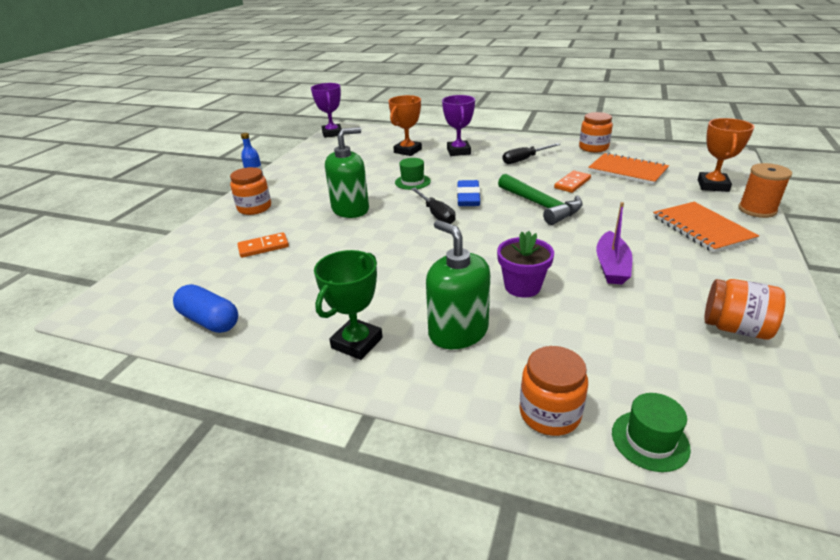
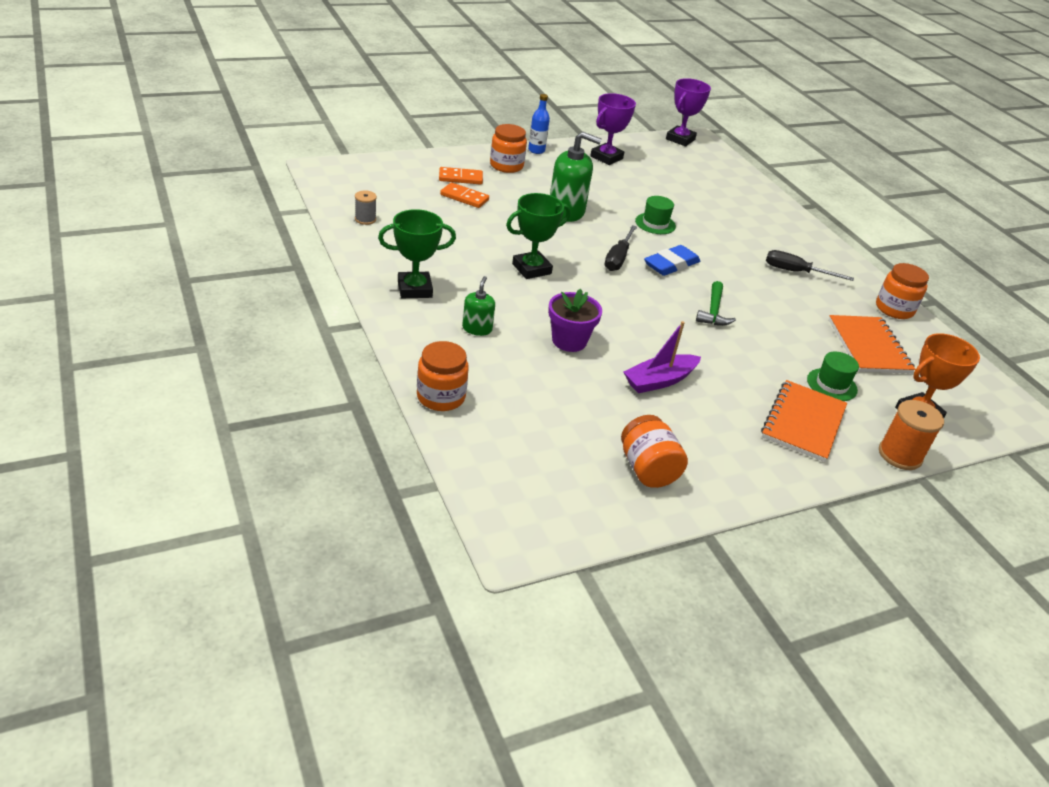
camera: 40 degrees right, 5 degrees up
(209, 321) = (365, 219): blue capsule -> grey spool
(404, 259) = (531, 269): none -> green trophy
(407, 151) = (709, 196): orange trophy -> none
(458, 151) = (753, 226): purple trophy -> purple trophy (606, 157)
(458, 332) = (477, 328): green soap dispenser -> green soap dispenser, size x0.53
(541, 206) = (713, 311): green hammer -> green hammer, size x0.62
(572, 183) = (786, 317): orange domino -> orange domino (460, 178)
(650, 440) = (463, 448): green hat -> green hat (832, 385)

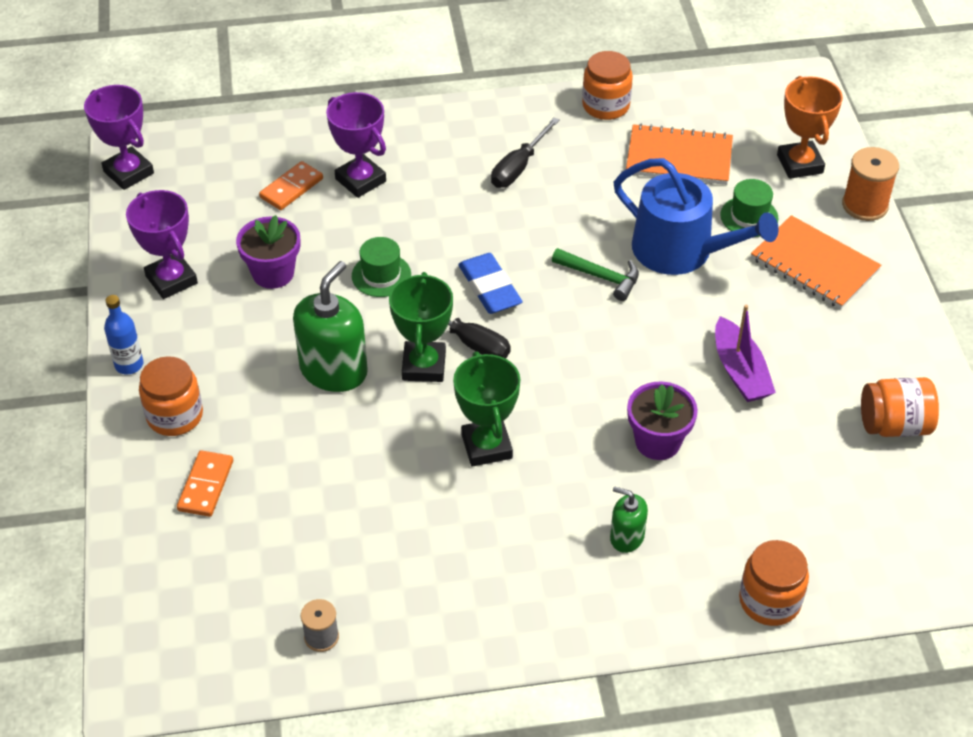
camera: 70 degrees left, 10 degrees up
(414, 289) = (527, 596): green trophy -> green trophy (424, 366)
(464, 197) = (271, 491): orange domino -> orange domino (291, 188)
(632, 187) = (273, 273): none -> purple flower pot
(733, 212) = (360, 180): none -> purple trophy
(767, 349) = (681, 251): none -> blue watering can

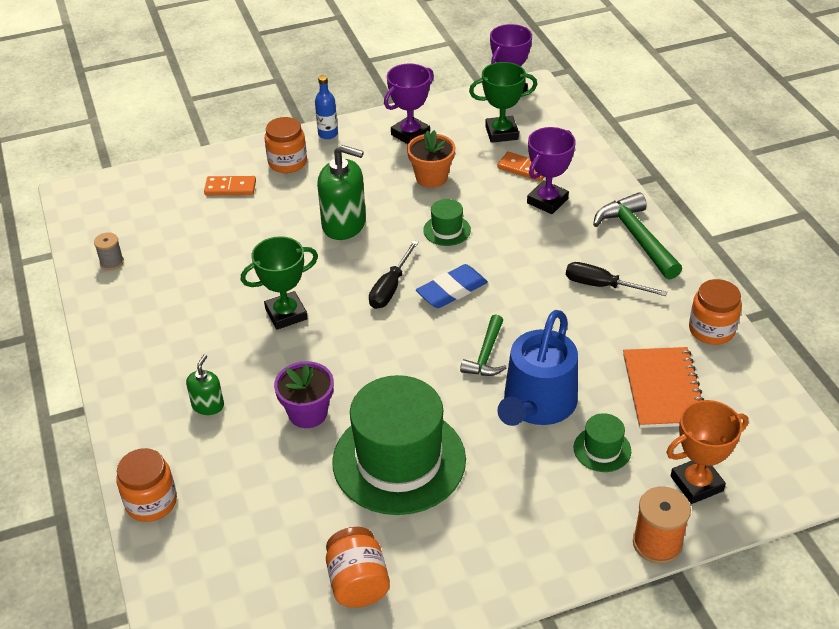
camera: 80 degrees right, 5 degrees down
(273, 273) = (431, 177): purple flower pot -> orange flower pot
(424, 366) = (359, 268): green trophy -> green trophy (501, 133)
(449, 125) = (636, 237): none -> green hammer
(740, 371) = (399, 460): purple boat -> green hat
(814, 265) = (553, 506): orange notebook -> none

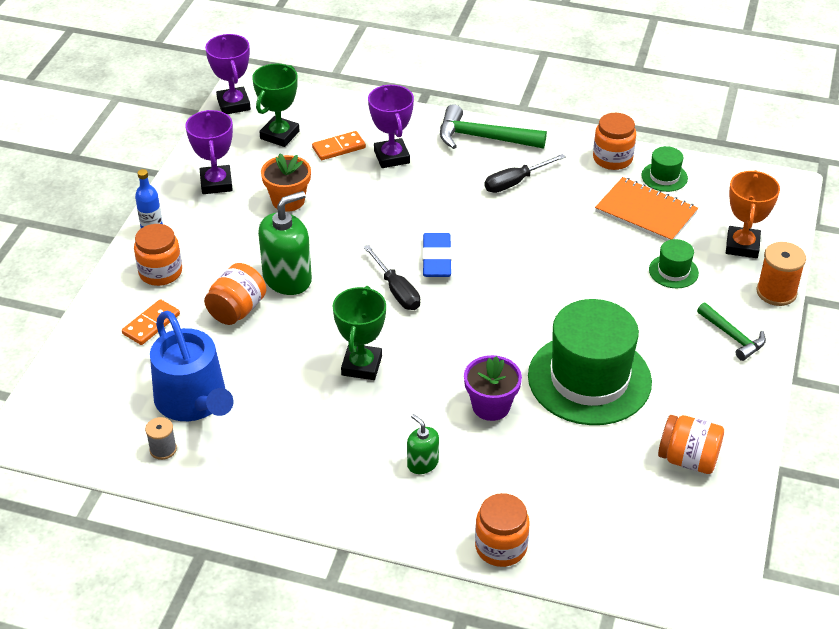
camera: 55 degrees left, 0 degrees up
(285, 219) = (237, 310): none -> orange jar
(447, 230) = (363, 226): green hat -> green hat (664, 177)
(486, 355) = (526, 278): green hammer -> green hammer (733, 337)
(537, 404) = (601, 279): blue watering can -> blue watering can (194, 401)

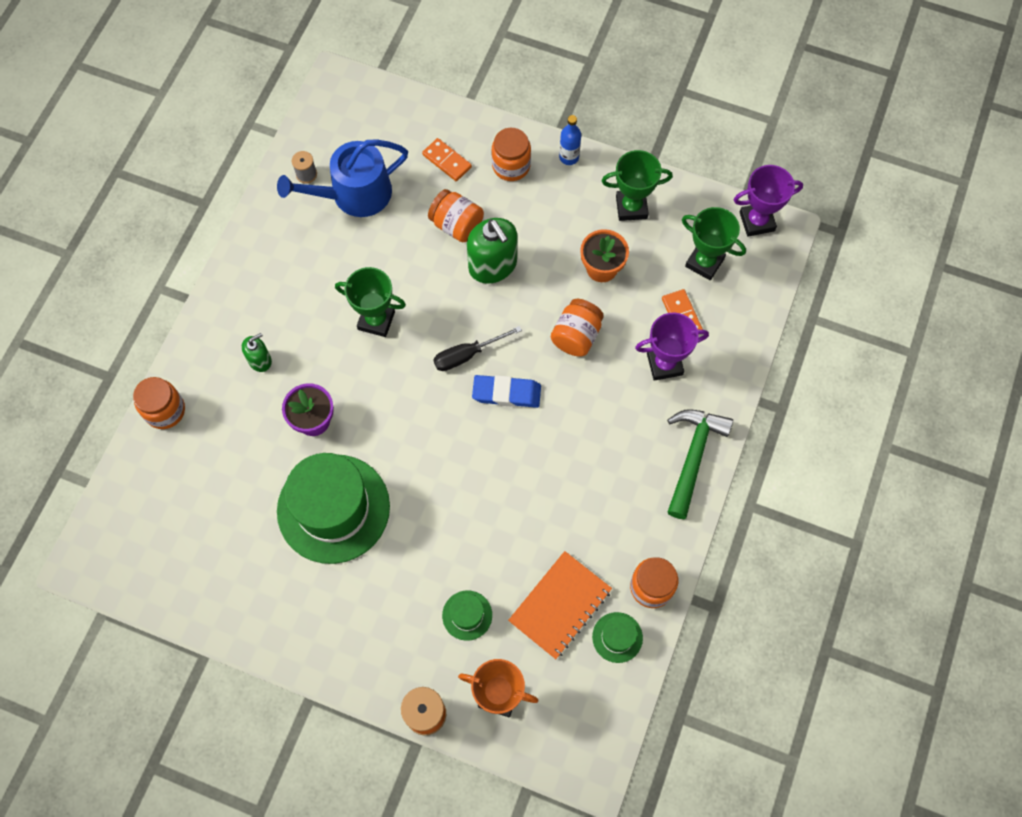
camera: 95 degrees right, 25 degrees up
(216, 183) = (631, 207): purple trophy -> green trophy
(515, 182) = (617, 480): black screwdriver -> none
(688, 459) = (226, 577): orange jar -> orange jar (576, 336)
(733, 337) = (369, 653): green hammer -> none

